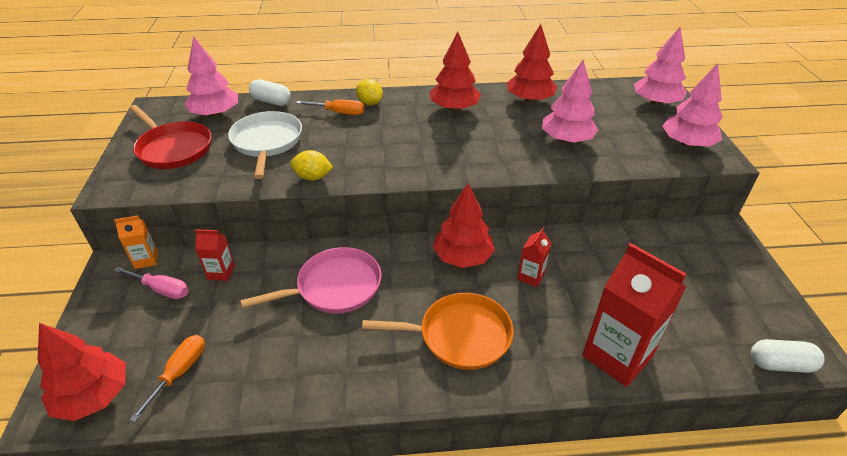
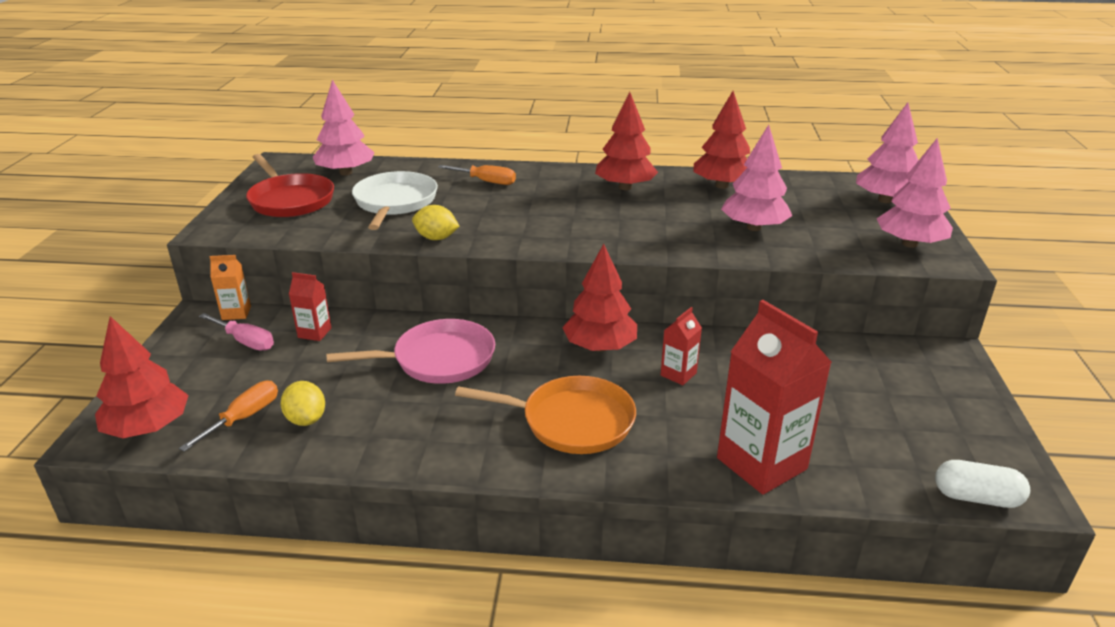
camera: 10 degrees right, 10 degrees down
(271, 101) = (412, 166): white capsule -> none
(370, 103) = (525, 175): yellow lemon -> yellow lemon (306, 419)

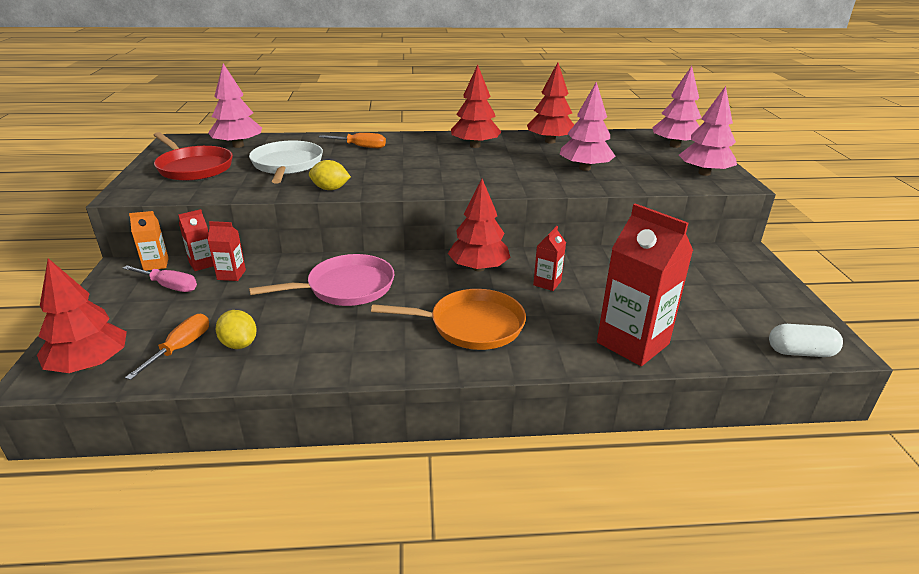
camera: 10 degrees left, 0 degrees up
(286, 316) = (202, 264): none -> red carton

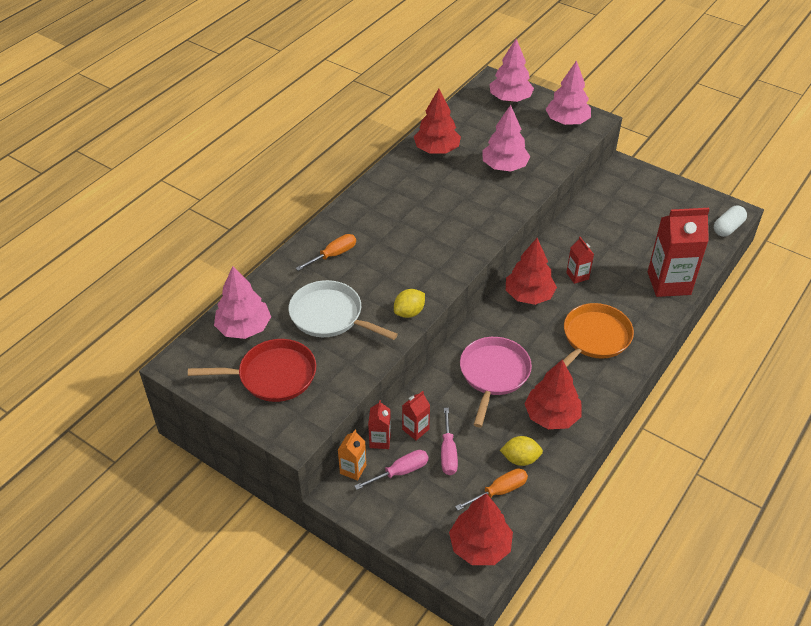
camera: 50 degrees left, 15 degrees up
(181, 348) = (499, 491): orange screwdriver -> orange screwdriver turned 90 degrees clockwise
(214, 301) = (448, 453): none -> pink screwdriver
(475, 146) = (402, 192): red tree -> red tree (551, 416)

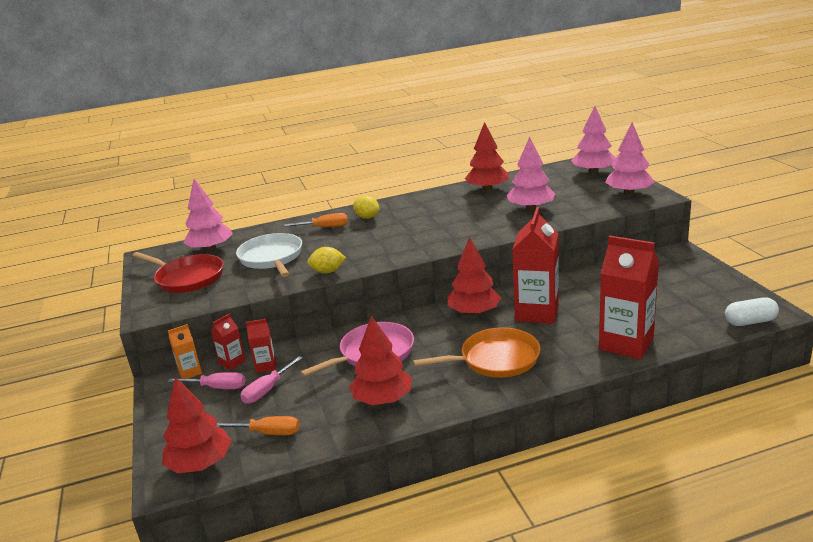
camera: 40 degrees right, 20 degrees down
(520, 459) = (315, 418): yellow lemon -> yellow lemon (367, 217)
(577, 276) = (537, 312): red carton -> red carton, size x2.09

